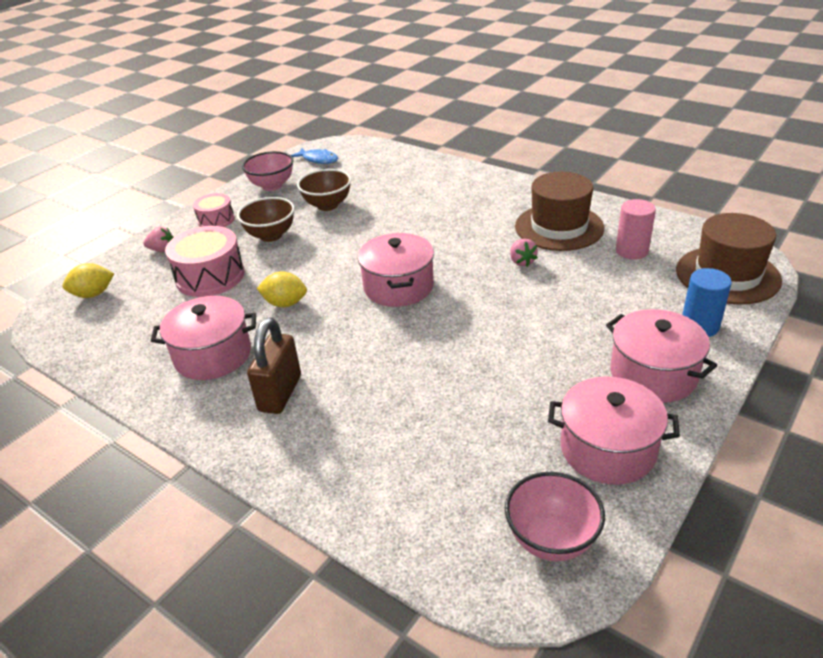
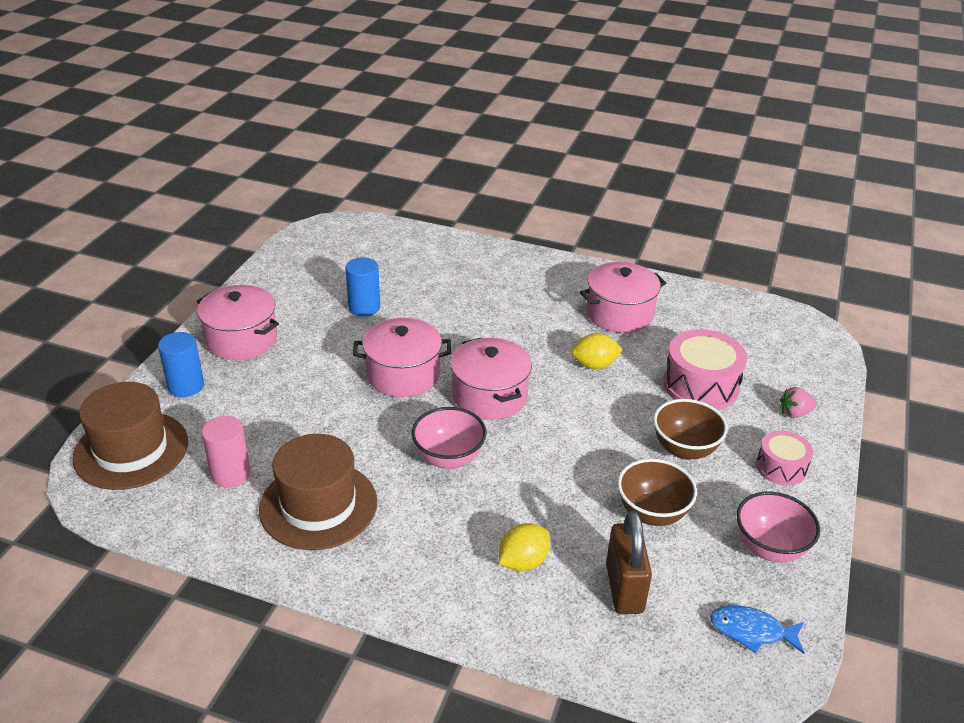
camera: 160 degrees right, 0 degrees up
(93, 294) = (799, 353): yellow lemon -> yellow lemon (523, 562)
(280, 393) = (539, 294): brown padlock -> brown padlock (624, 588)
(502, 401) = (364, 307): none -> blue cylinder
(522, 262) = (362, 443): pink strawberry -> none
(551, 539) = (325, 244): pink bowl -> pink bowl (449, 458)
(608, 449) = (286, 288): pink pot -> pink pot (403, 374)

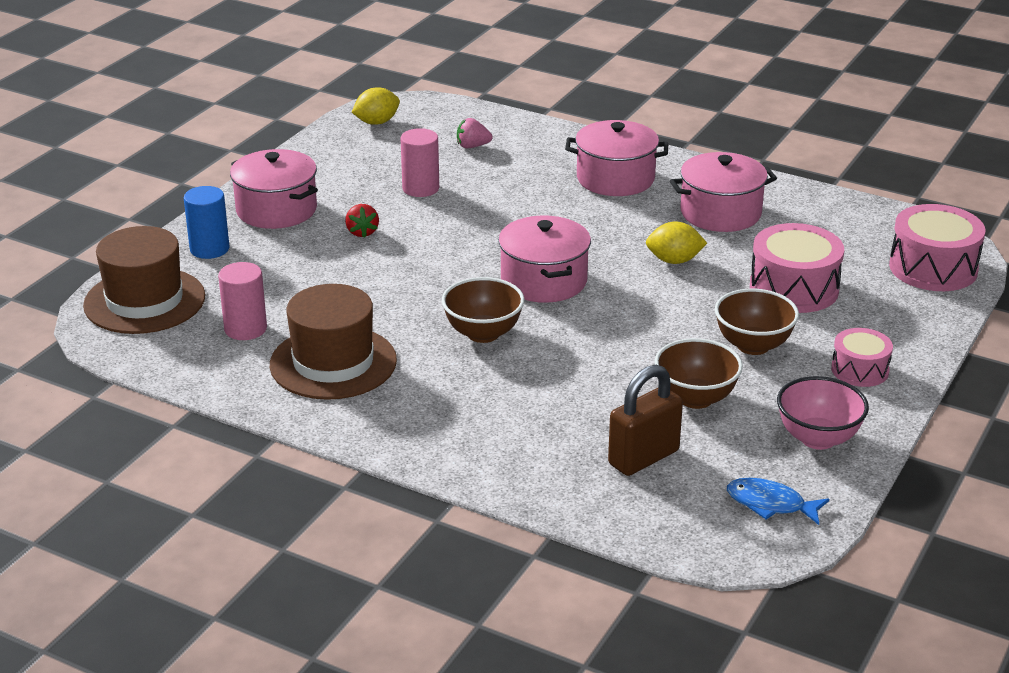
camera: 10 degrees right, 5 degrees down
(321, 357) = (362, 232): none -> red strawberry
(364, 307) = (420, 188): blue cylinder -> pink cylinder
(403, 374) = (450, 254): pink pot -> pink pot (615, 179)
(449, 458) = (483, 333): pink bowl -> brown bowl
(523, 562) = (540, 427): yellow lemon -> yellow lemon (376, 122)
(624, 588) = (643, 458): brown padlock -> brown padlock turned 45 degrees clockwise
(794, 413) = (897, 322): pink strawberry -> pink strawberry (472, 146)
(805, 355) = (933, 268): none -> pink drum

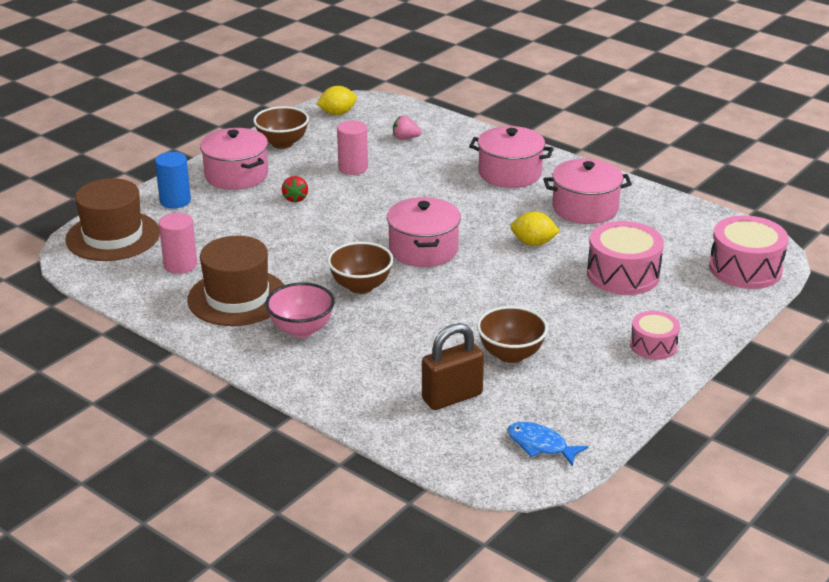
camera: 10 degrees right, 0 degrees up
(753, 345) = (573, 317): brown bowl -> brown bowl (282, 143)
(818, 438) = (598, 397): pink bowl -> pink bowl (301, 329)

